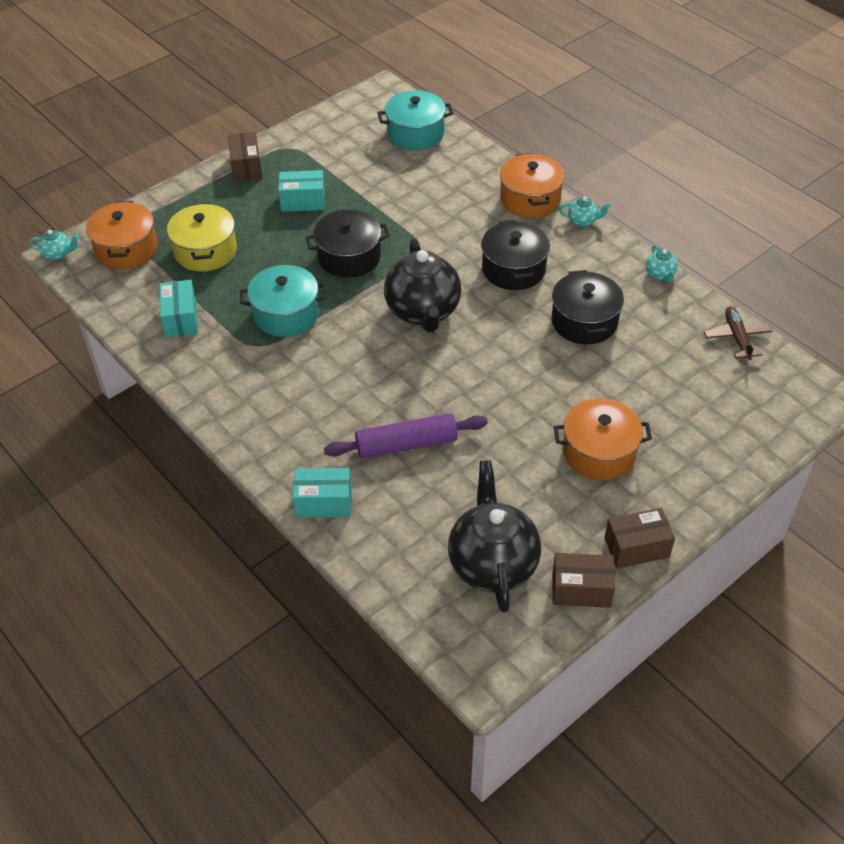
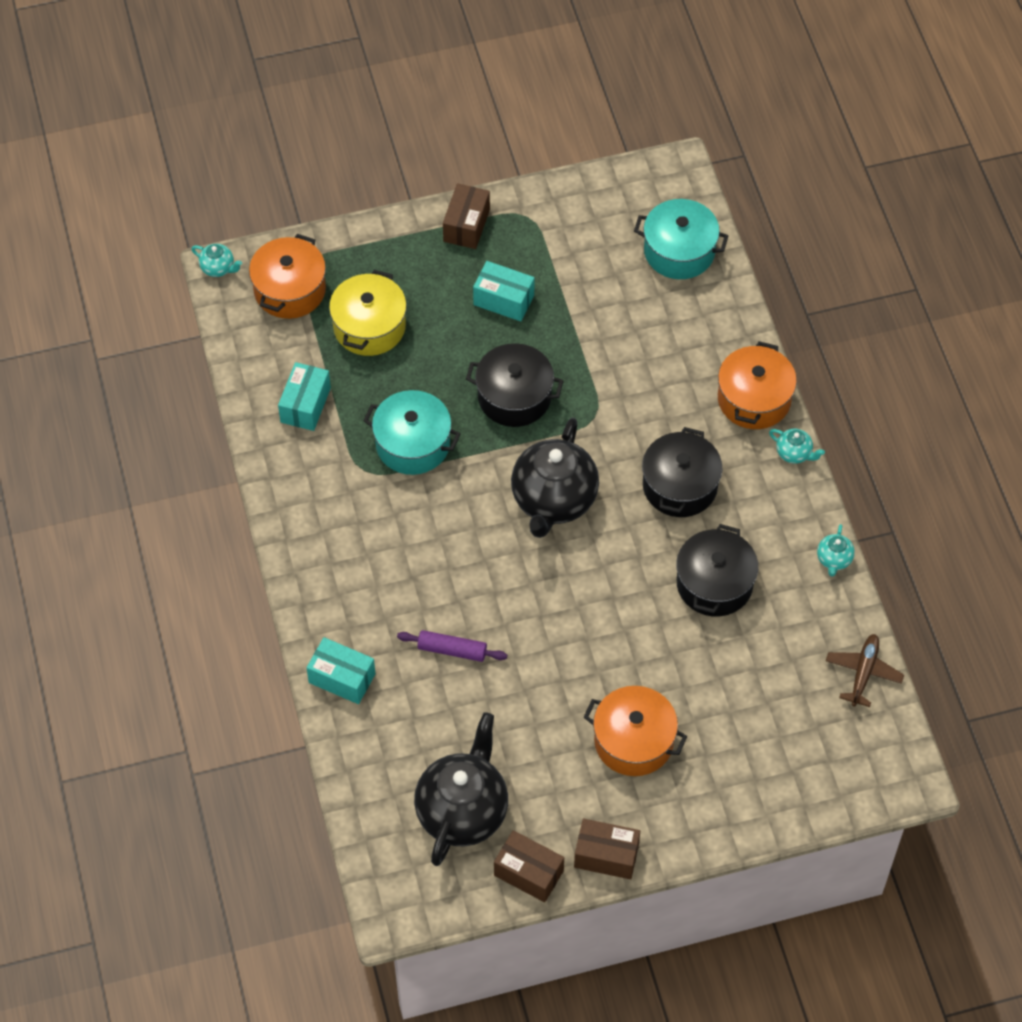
camera: 25 degrees right, 10 degrees up
(406, 445) = (452, 650): purple rolling pin -> purple rolling pin, size x0.63

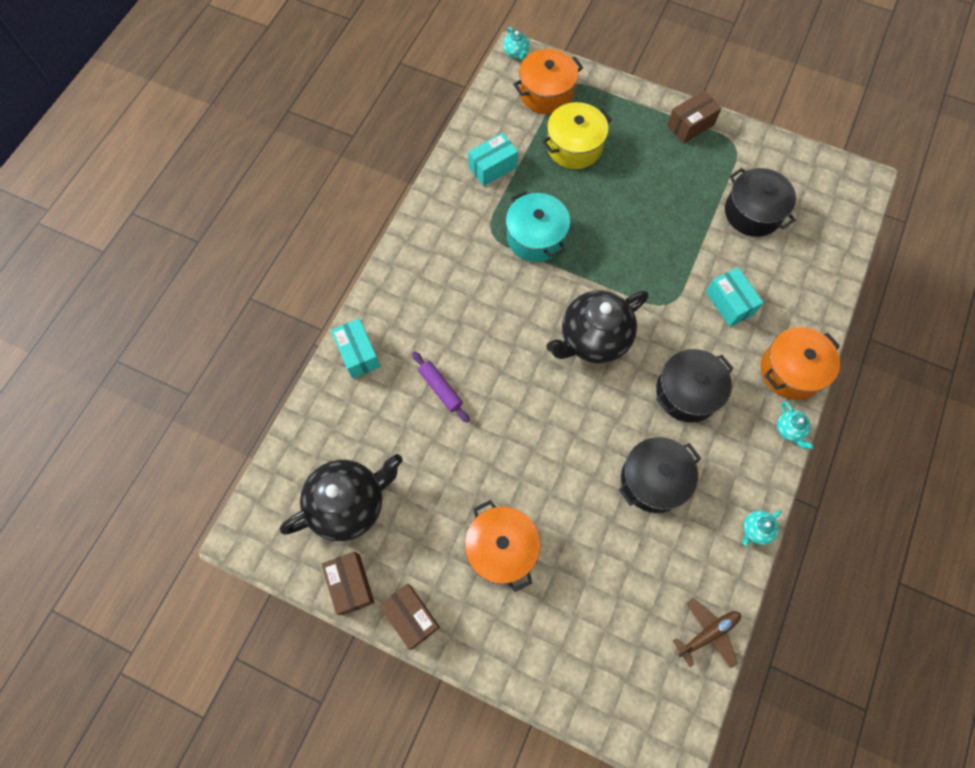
camera: 40 degrees right, 10 degrees up
(503, 300) = (673, 187): turquoise box -> turquoise box (729, 303)
(514, 397) = (626, 253): black pot -> black pot (753, 212)
(679, 251) = (820, 234): turquoise pot -> none

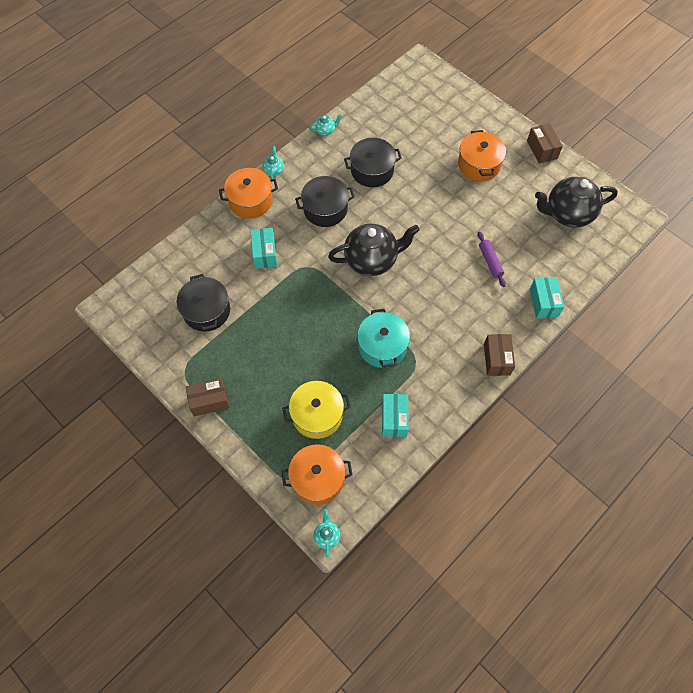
camera: 160 degrees left, 5 degrees down
(351, 584) = (574, 174): brown box -> brown box (497, 359)
(493, 167) = (394, 419): turquoise box -> turquoise box turned 75 degrees counterclockwise
(708, 633) = (378, 97): brown plane -> none

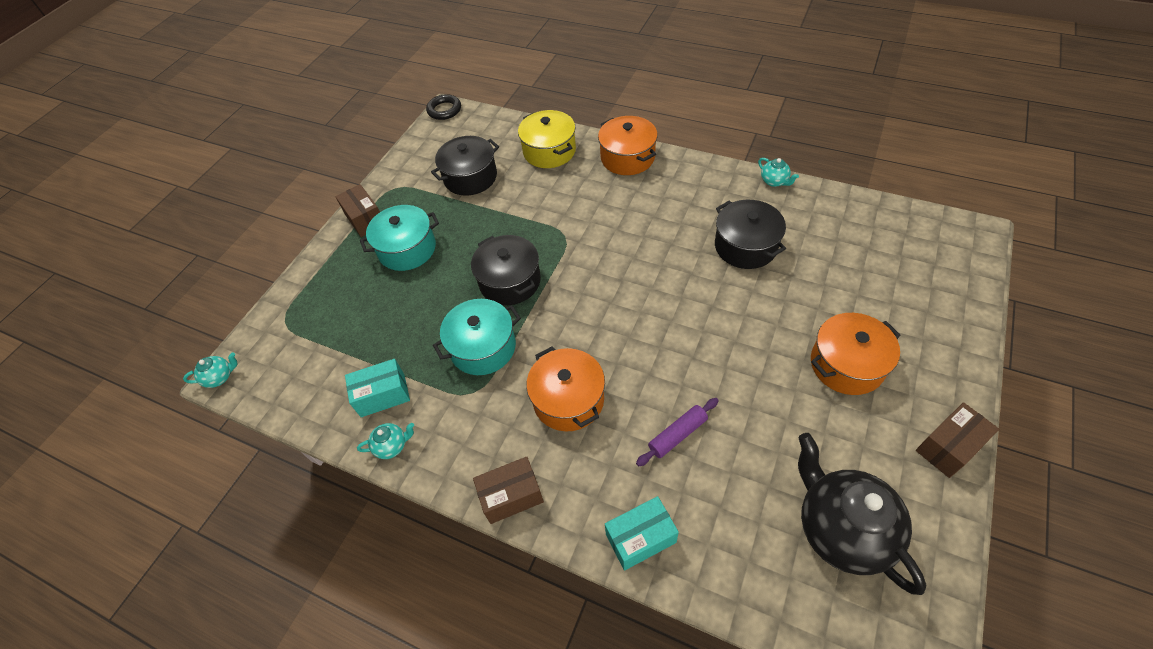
camera: 75 degrees right, 10 degrees down
(104, 309) = (444, 110): none -> black ring
(262, 375) = (407, 249): none -> turquoise pot
(264, 253) = (564, 194): turquoise box -> none
(274, 170) = (682, 160): turquoise teapot -> turquoise teapot (392, 446)
(317, 415) = (370, 315): yellow pot -> yellow pot (549, 151)
(317, 479) = (289, 344): orange pot -> orange pot (568, 400)
(325, 209) = (656, 223): black pot -> black pot (510, 281)
(372, 260) = (606, 293): black teapot -> none

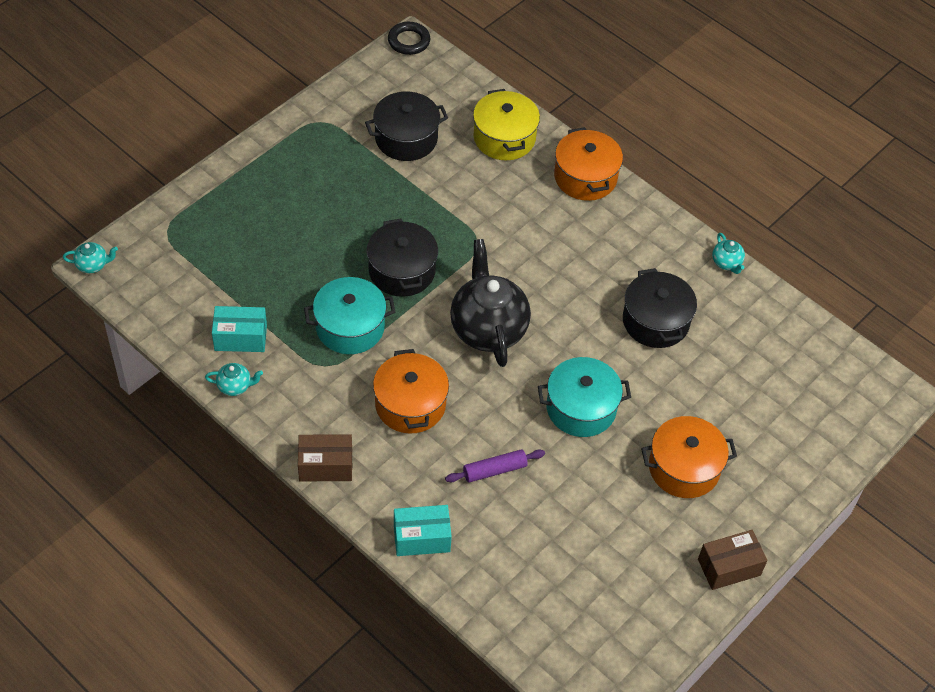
camera: 10 degrees right, 0 degrees up
(365, 219) = (278, 147): brown box -> none
(407, 249) = (311, 198): turquoise pot -> turquoise pot (581, 408)
(841, 529) = (594, 593): black teapot -> black teapot (488, 329)

